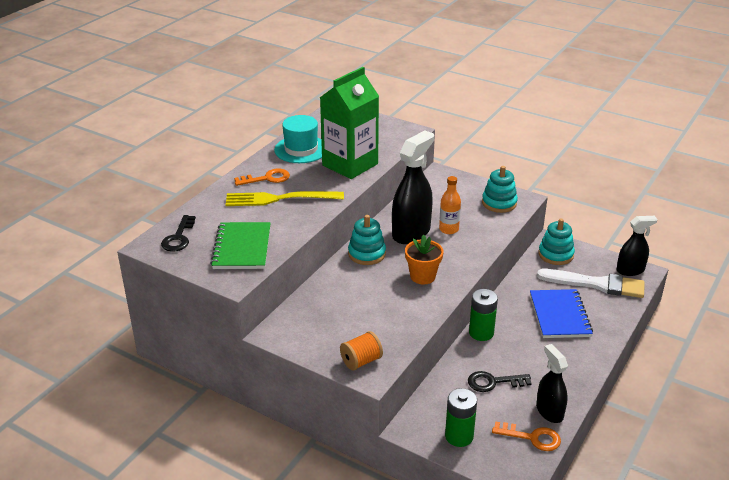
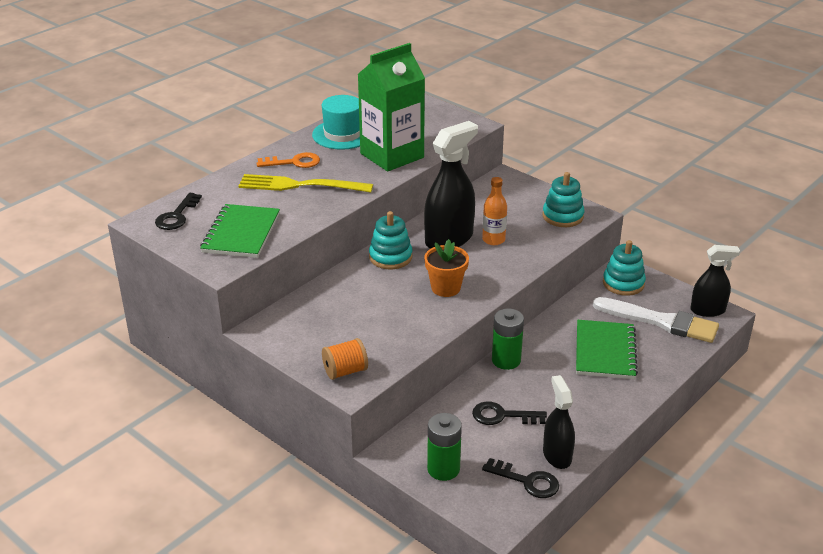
camera: 10 degrees right, 0 degrees up
(532, 437) = (527, 481): orange key -> black key
(559, 315) = (605, 351): blue notebook -> green notebook

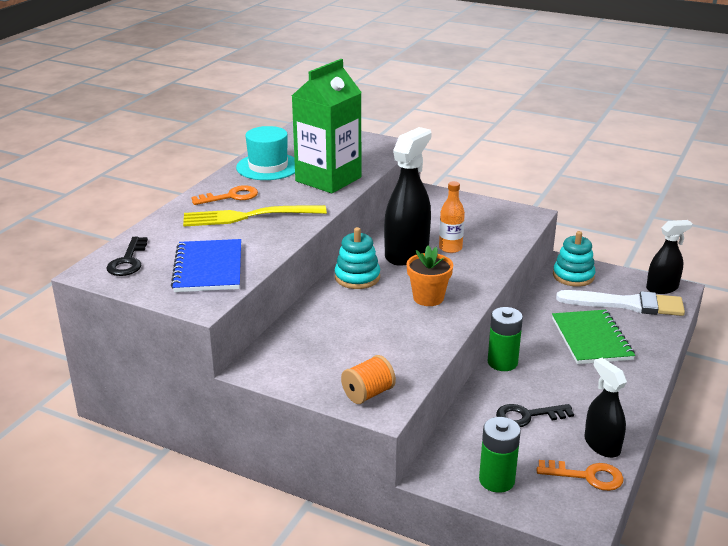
camera: 15 degrees left, 5 degrees down
(241, 233) = (208, 268): green notebook -> blue notebook
(527, 481) = (587, 476): black key -> orange key
(563, 216) = (504, 219): turquoise stacking toy -> none

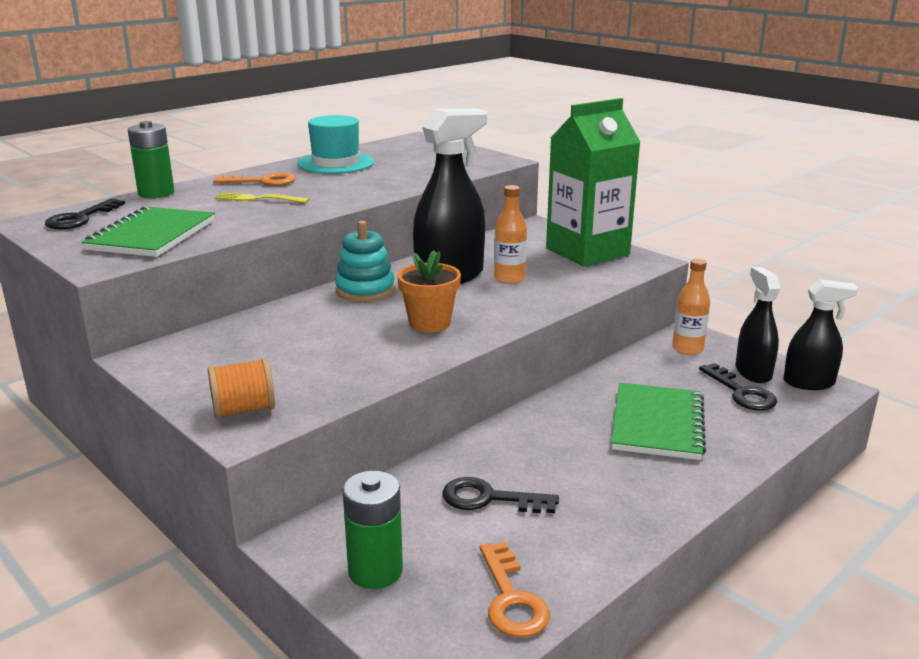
camera: 20 degrees right, 5 degrees down
(208, 268) = (152, 235): blue notebook -> green notebook
(249, 216) = (258, 199): yellow fork -> yellow fork, size x0.55
(328, 179) = (388, 179): green carton -> green carton (587, 251)
(502, 362) = (509, 428): green battery -> green battery (156, 193)
(573, 276) = (687, 349): turquoise stacking toy -> orange bottle
(587, 476) = (511, 598): orange key -> orange key turned 45 degrees clockwise
(601, 445) = (568, 561): black spray bottle -> black spray bottle (753, 372)
(627, 304) = (741, 392): white brush -> black key

